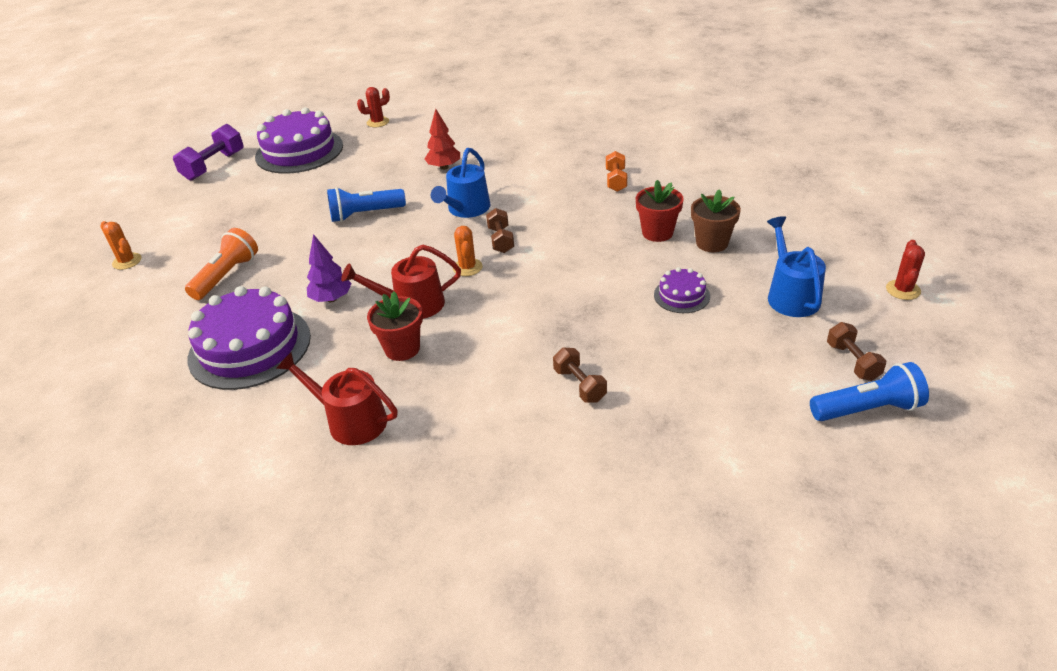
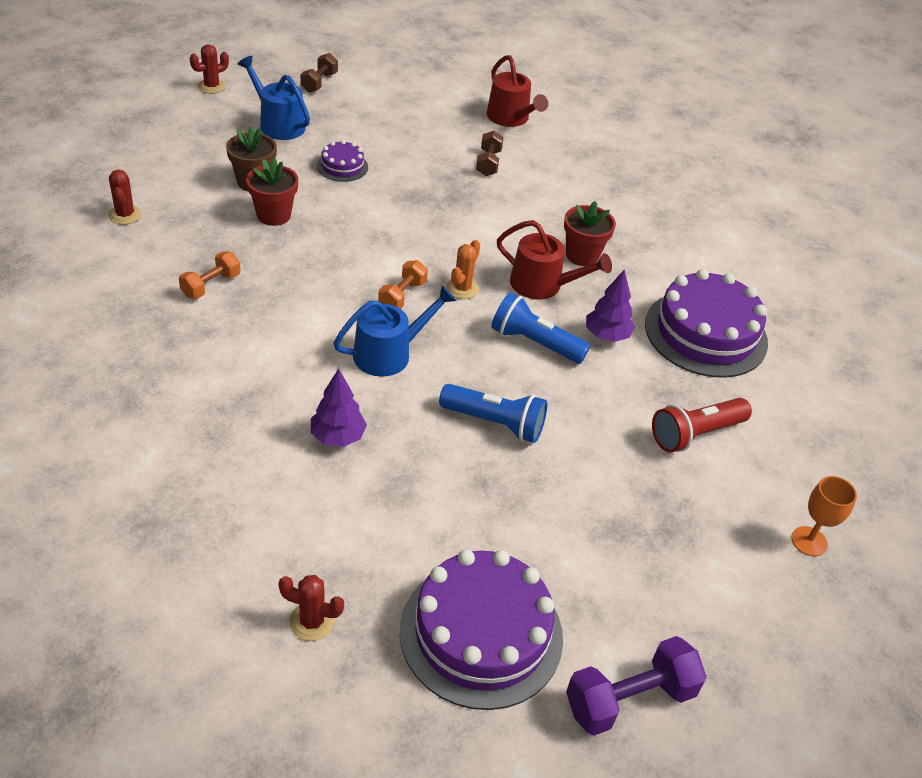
camera: 150 degrees left, 5 degrees up
(127, 261) = (809, 541): orange cactus -> orange goblet
(227, 276) = (695, 434): orange flashlight -> red flashlight
(351, 420) = (657, 231): red watering can -> red watering can (510, 118)
(444, 167) = (337, 437): red tree -> purple tree
(500, 240) = (402, 296): brown dumbbell -> orange dumbbell
(733, 180) = (125, 215): none -> red cactus
(791, 295) = (278, 124): blue watering can -> blue watering can turned 105 degrees clockwise
(867, 409) = (355, 67): blue flashlight -> blue flashlight (535, 343)

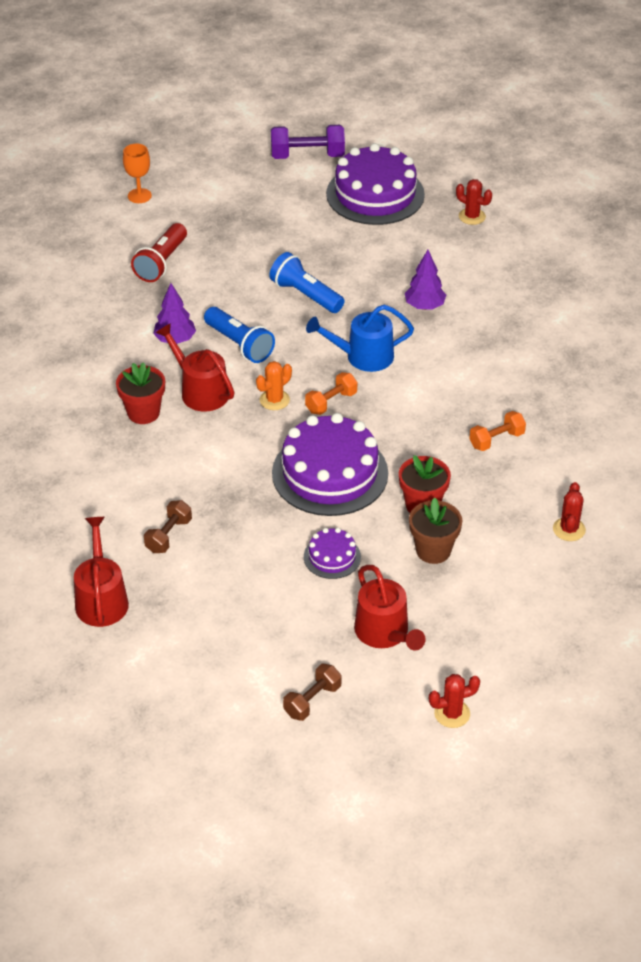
camera: 155 degrees left, 0 degrees up
(278, 124) = (385, 633): blue watering can -> red watering can
(695, 434) = (161, 263): red flashlight -> red flashlight turned 120 degrees clockwise
(705, 333) = (89, 327): purple cake -> purple cake (330, 473)

